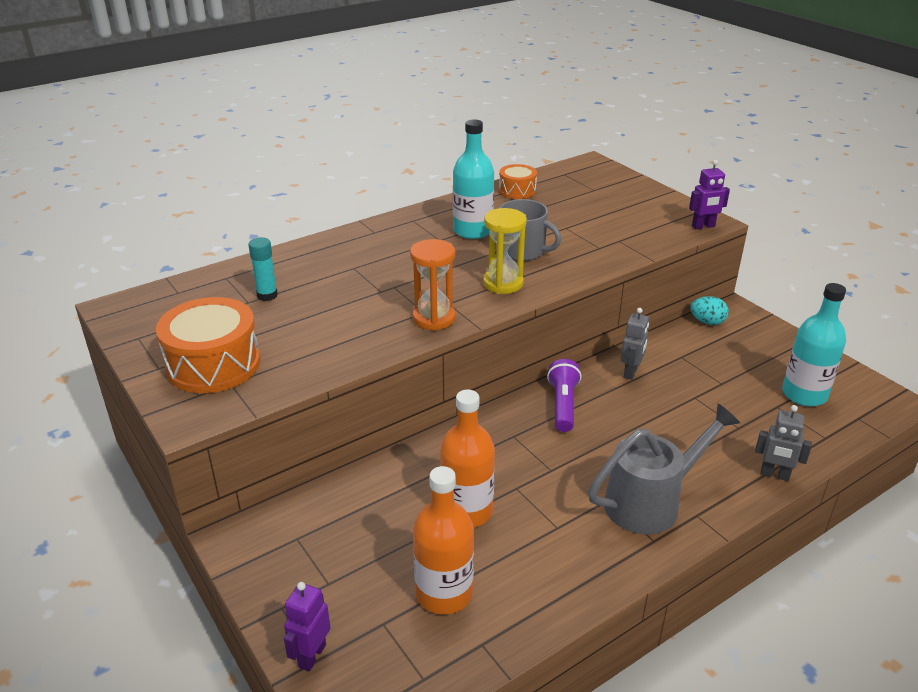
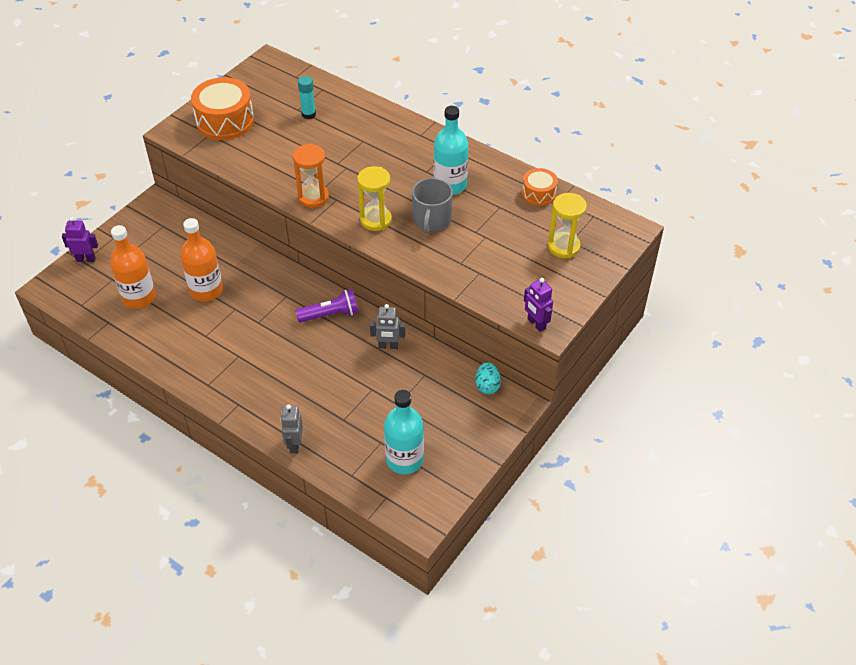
camera: 70 degrees right, 15 degrees up
(600, 194) = (563, 247): none -> yellow hourglass
(652, 502) = (243, 379): grey watering can -> none

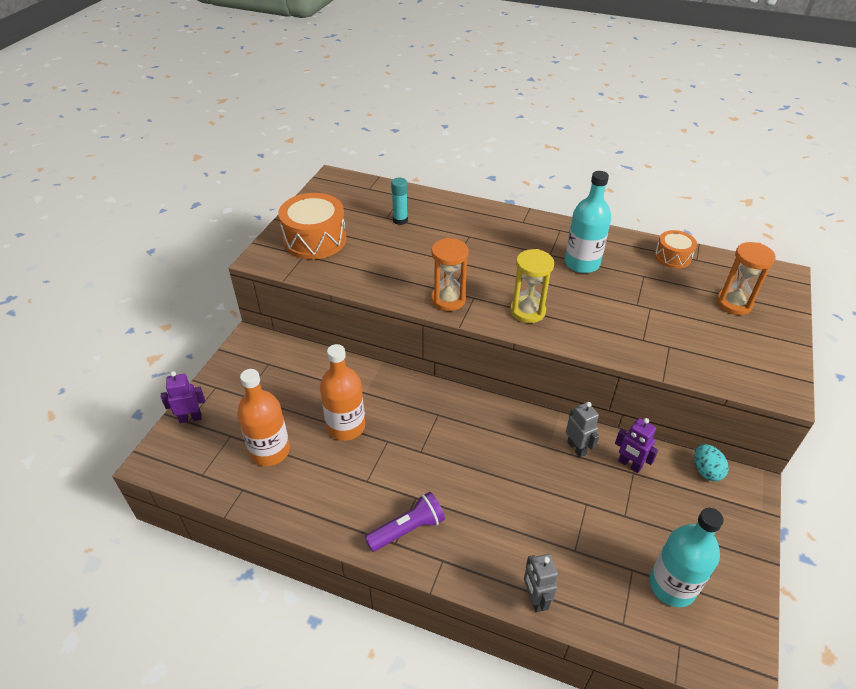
camera: 15 degrees left, 5 degrees down
(330, 314) = (496, 425): purple flashlight -> purple flashlight (407, 529)
(388, 346) = (577, 448): grey robot -> grey robot turned 105 degrees counterclockwise
(431, 220) = (585, 301): grey mug -> none
(536, 324) = (766, 390): purple robot -> purple robot (629, 464)
(563, 247) = (734, 303): yellow hourglass -> orange hourglass

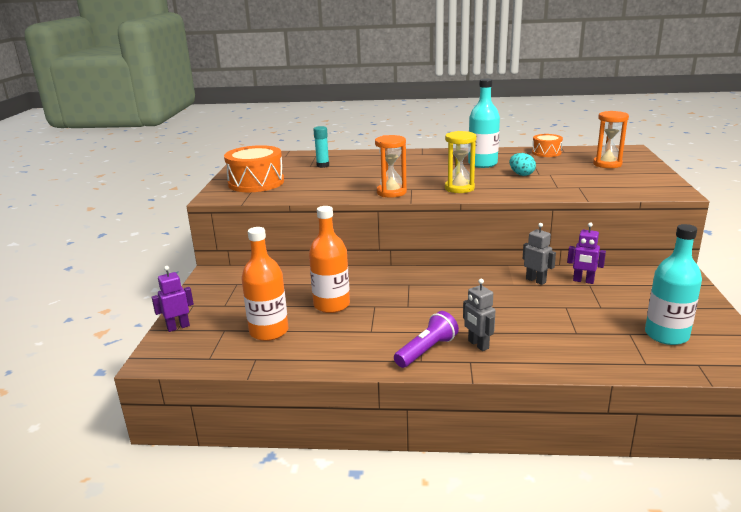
camera: 15 degrees left, 20 degrees down
(535, 599) = (565, 366): grey robot -> grey robot (478, 345)
(706, 471) = (642, 273): turquoise egg -> turquoise egg (521, 174)

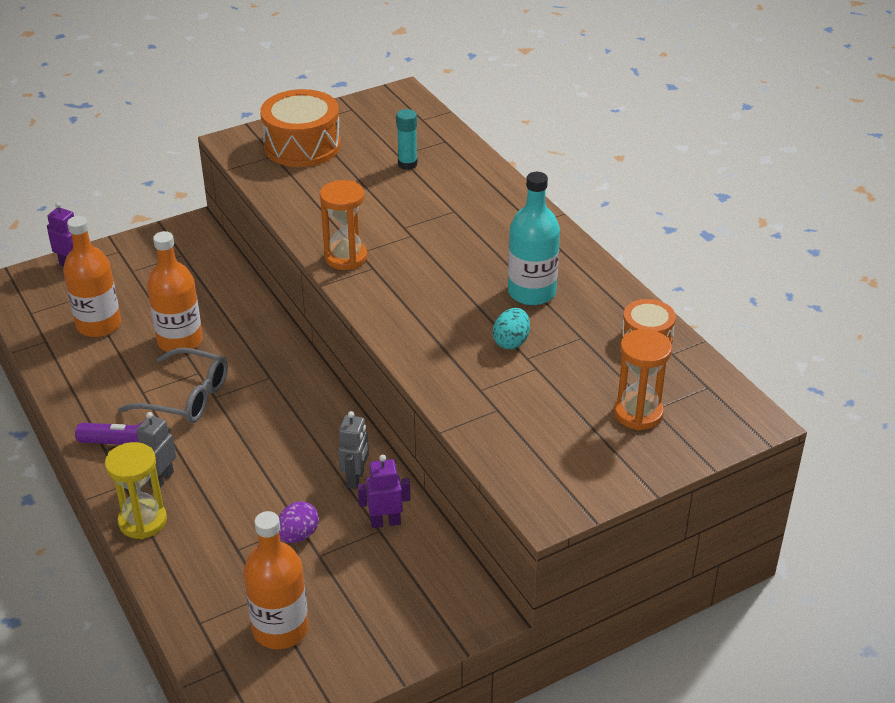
camera: 55 degrees right, 15 degrees up
(396, 316) = (186, 397): none -> grey glasses
(459, 188) = (405, 306): yellow hourglass -> yellow hourglass (143, 521)
(576, 309) = (298, 535): none -> purple egg
(583, 281) = (385, 522): purple robot -> purple robot turned 90 degrees clockwise
(666, 335) = (280, 629): turquoise bottle -> orange bottle

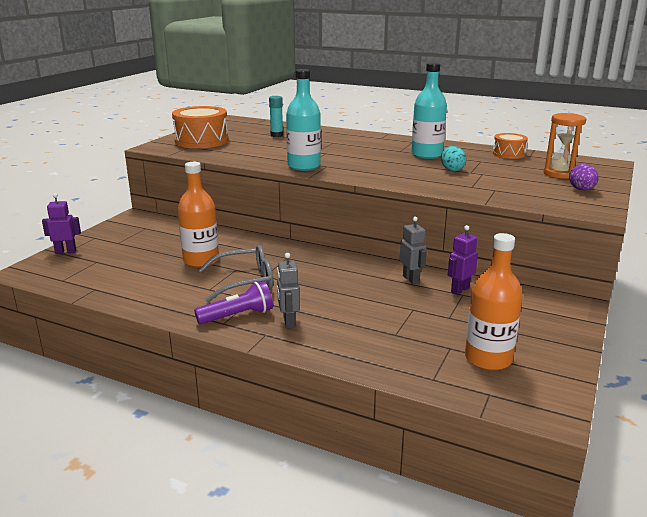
camera: 35 degrees left, 15 degrees down
(98, 325) = (128, 270): orange bottle -> none
(143, 521) = (309, 346): yellow hourglass -> none
(298, 535) = (421, 314): purple egg -> purple egg (581, 190)
(346, 257) = (304, 166): orange hourglass -> turquoise bottle

